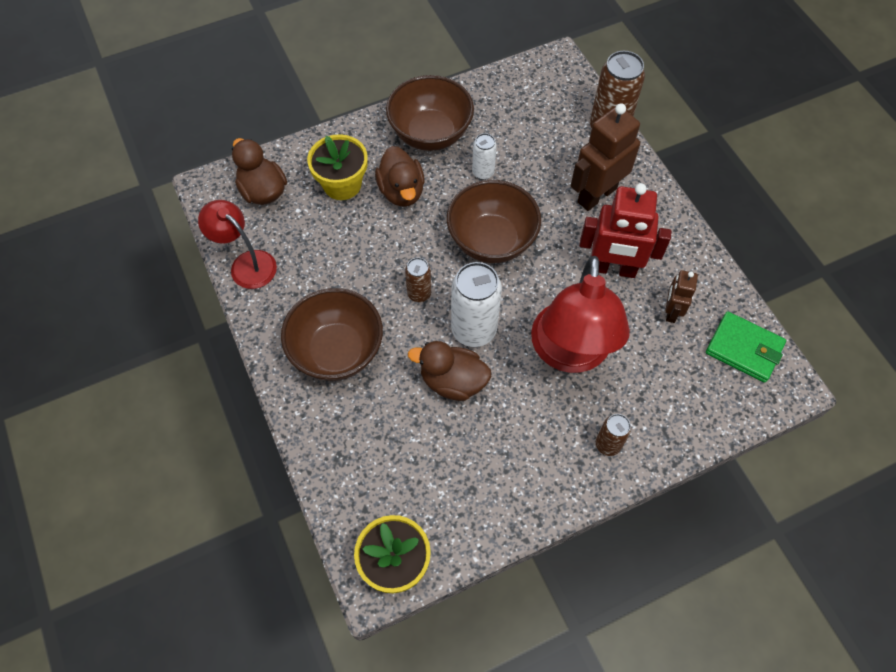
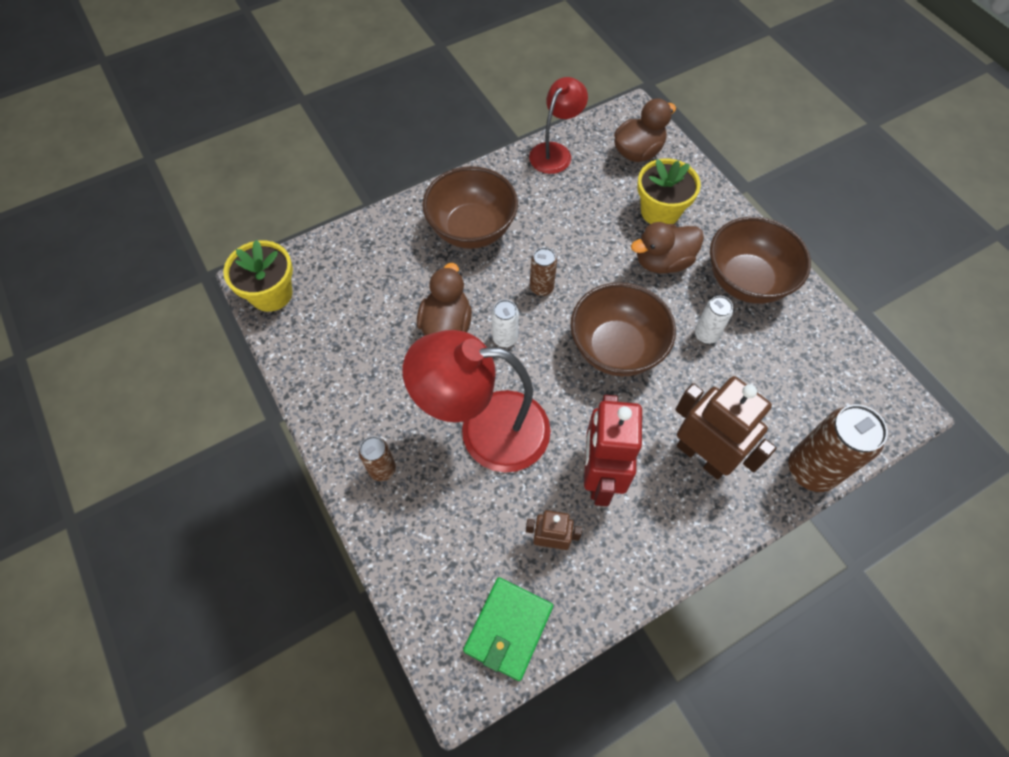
camera: 85 degrees right, 0 degrees up
(473, 330) = (505, 338): white can -> white can, size x0.54

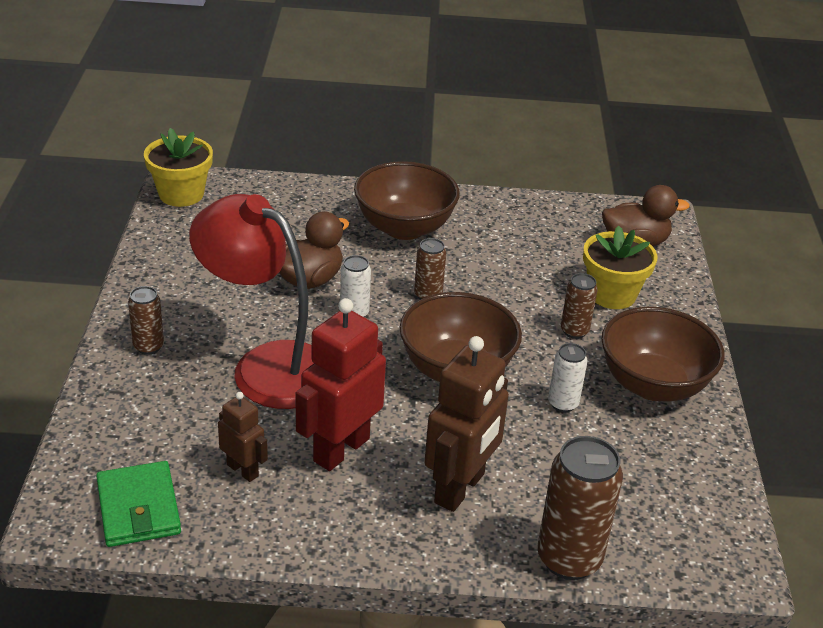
camera: 30 degrees right, 25 degrees down
(508, 629) = (139, 508): green wallet -> green wallet turned 75 degrees counterclockwise
(555, 152) = (546, 209): red lamp -> none
(663, 262) = (574, 331): brown duck -> brown can
(702, 456) = (460, 488): brown robot -> brown robot turned 45 degrees clockwise

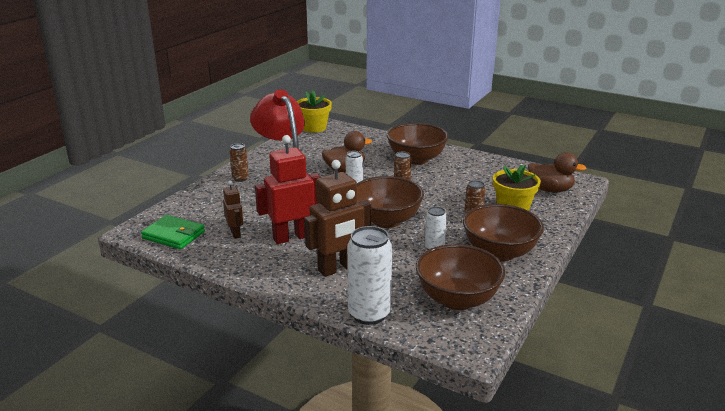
camera: 30 degrees right, 10 degrees down
(139, 508) = (174, 235): green wallet -> green wallet turned 75 degrees counterclockwise
(569, 559) = (369, 314): brown can -> white can
(661, 489) = (457, 299): none -> brown bowl

